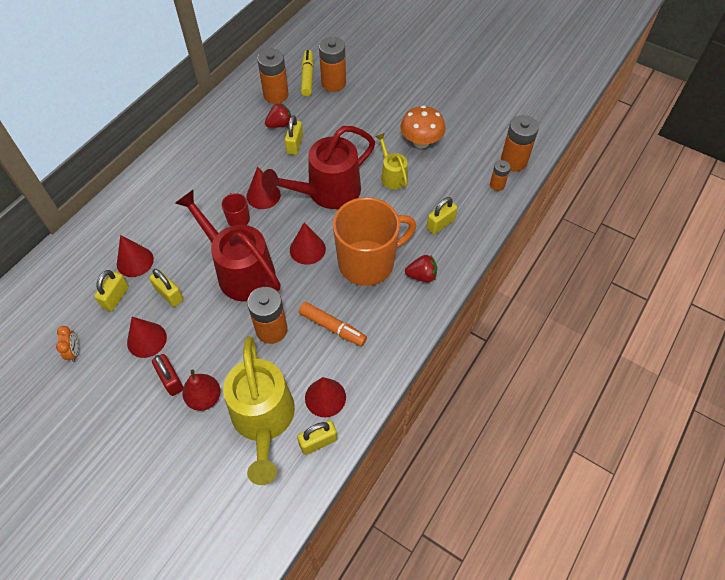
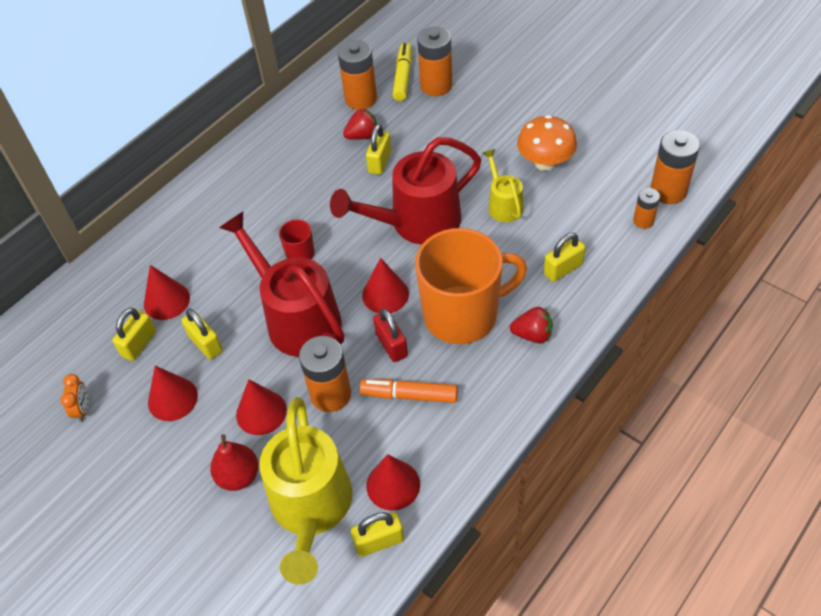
camera: 10 degrees right, 5 degrees down
(171, 380) = (198, 451): red padlock -> red padlock (391, 345)
(263, 195) = (334, 224): red cone -> red cone (261, 412)
(332, 327) = (409, 395): orange marker -> orange marker turned 150 degrees clockwise

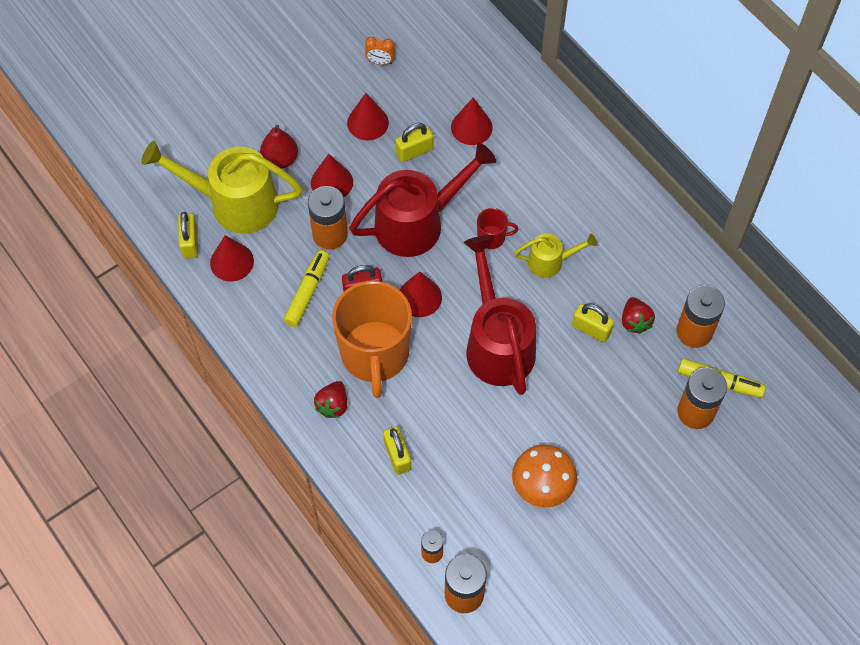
camera: 100 degrees right, 10 degrees up
(139, 344) = (431, 104): yellow padlock -> none
(409, 395) = (307, 292): orange marker -> yellow marker
(503, 204) = (496, 428): yellow watering can -> yellow watering can (550, 262)

